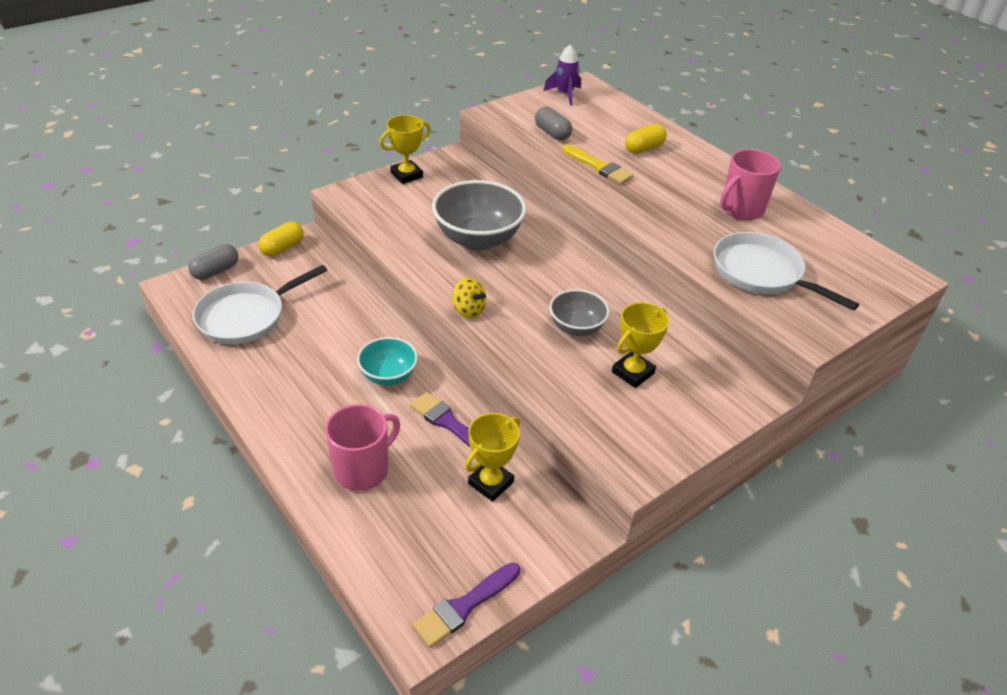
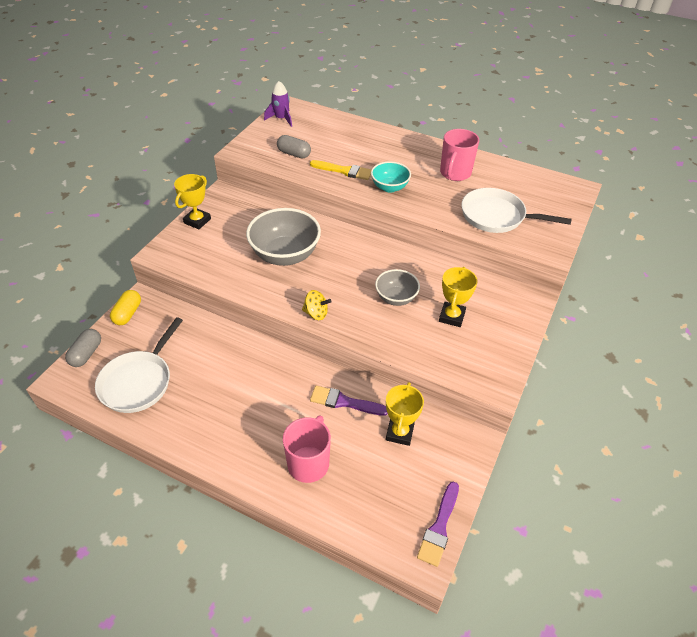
camera: 25 degrees left, 5 degrees up
(388, 375) = (279, 384): turquoise bowl -> turquoise bowl (389, 187)
(644, 148) = (364, 146): yellow capsule -> none

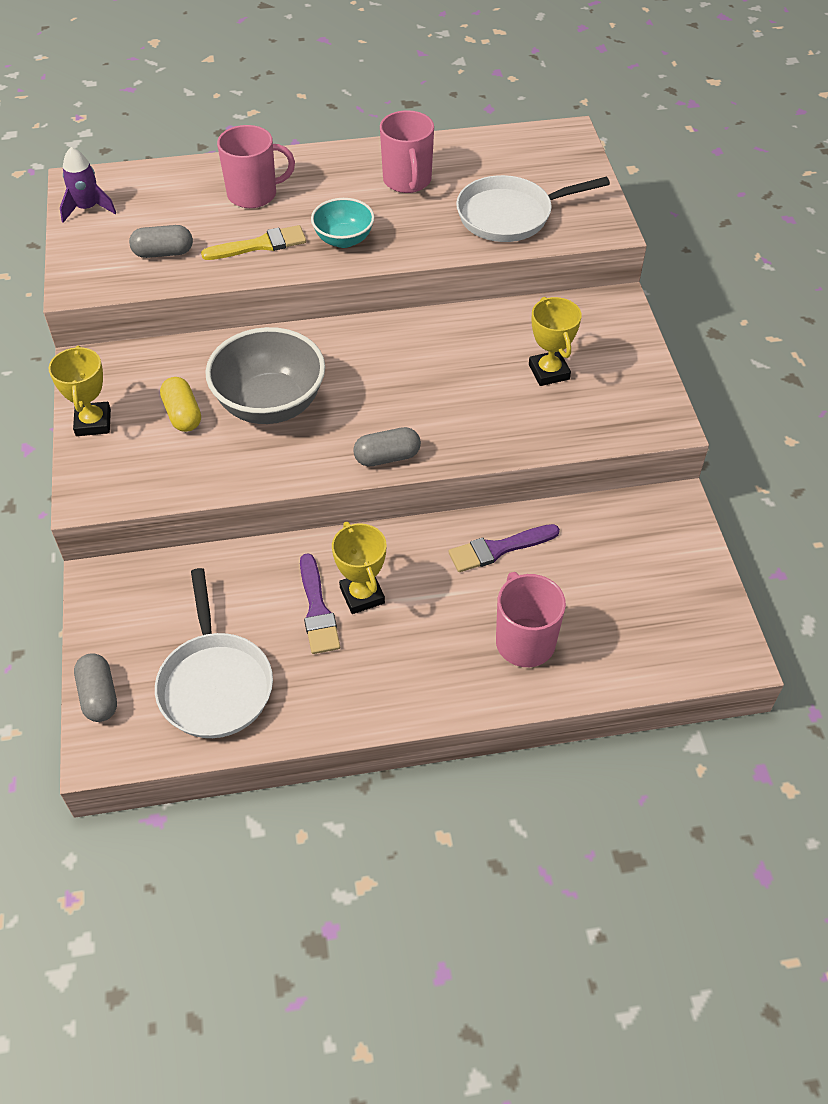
camera: 35 degrees left, 5 degrees up
(128, 313) = (100, 610): yellow capsule -> yellow capsule (183, 414)
(316, 313) = (387, 457): yellow spinning top -> grey capsule
(366, 145) = (253, 194): none -> pink mug
(396, 298) = (464, 384): grey bowl -> none
(399, 433) = (591, 545): yellow trophy -> yellow trophy (362, 595)
(439, 527) = (719, 616): purple brush -> purple brush (317, 610)

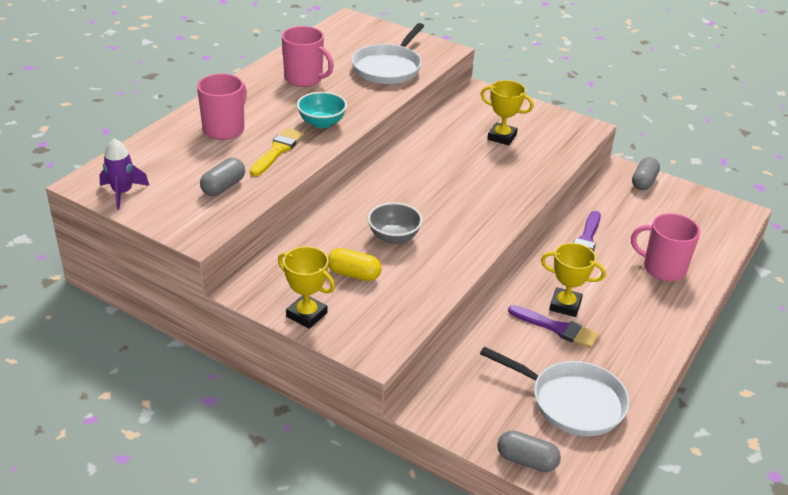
camera: 50 degrees left, 15 degrees down
(270, 404) = (394, 237): grey bowl -> grey bowl, size x0.58
(387, 457) = (497, 220): grey capsule -> grey capsule (644, 182)

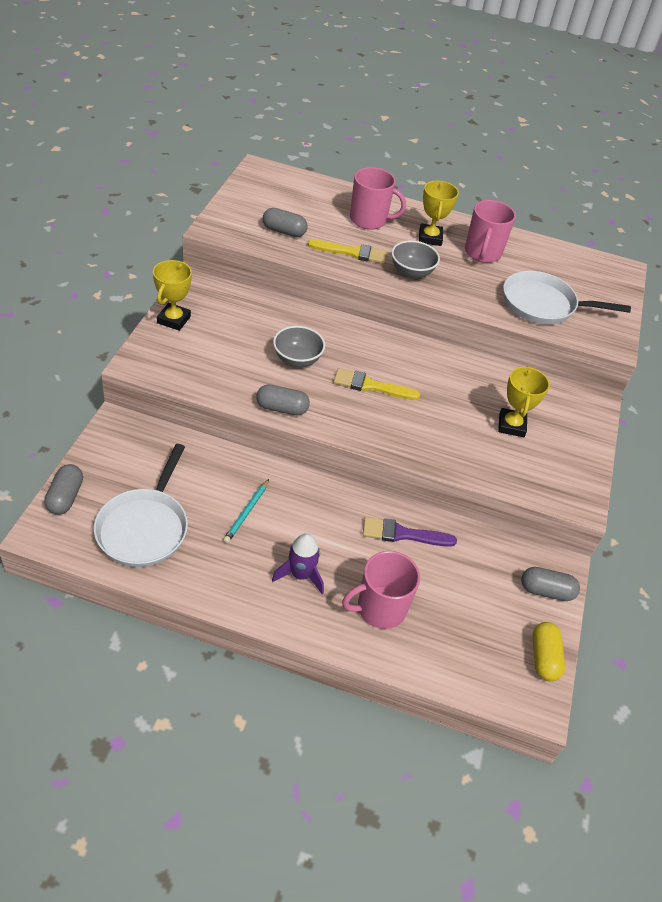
camera: 70 degrees right, 10 degrees up
(122, 192) = (254, 186): purple rocket -> purple rocket (300, 575)
(322, 123) = (411, 272): turquoise bowl -> grey bowl
(354, 274) = (235, 340): yellow capsule -> yellow capsule (544, 657)
(440, 199) = (371, 386): none -> yellow brush
(462, 259) = (282, 408): none -> grey capsule
(557, 328) = (246, 513): purple brush -> turquoise pencil
(565, 305) = (284, 518): yellow trophy -> yellow trophy (430, 238)
(663, 268) = (380, 608): pink mug -> pink mug turned 120 degrees counterclockwise

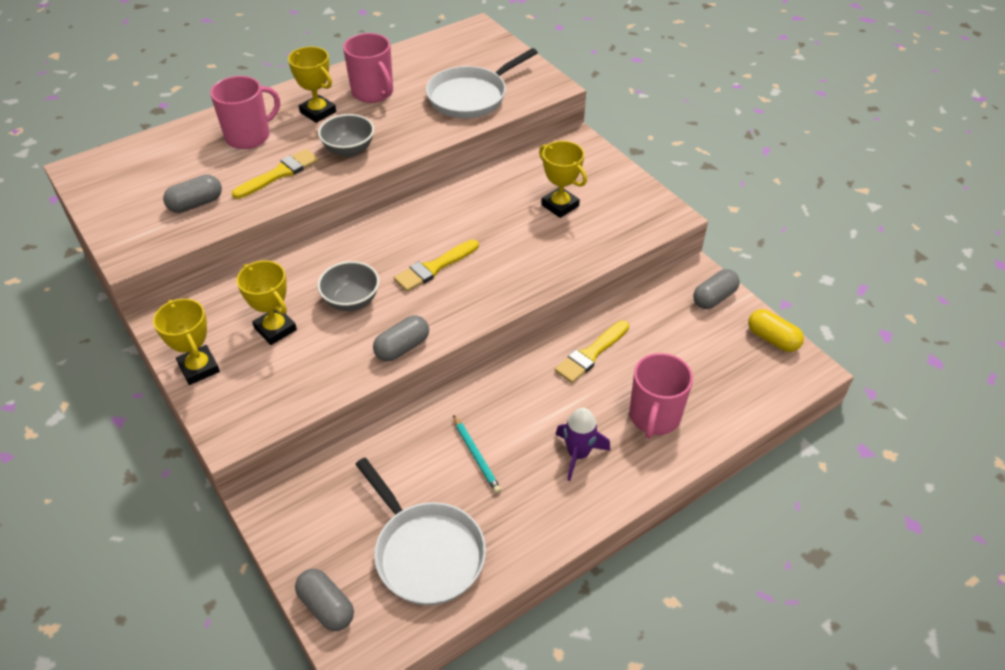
camera: 45 degrees left, 0 degrees up
(237, 336) = (275, 329): none -> yellow trophy
(403, 534) = (591, 354): purple brush -> yellow brush

